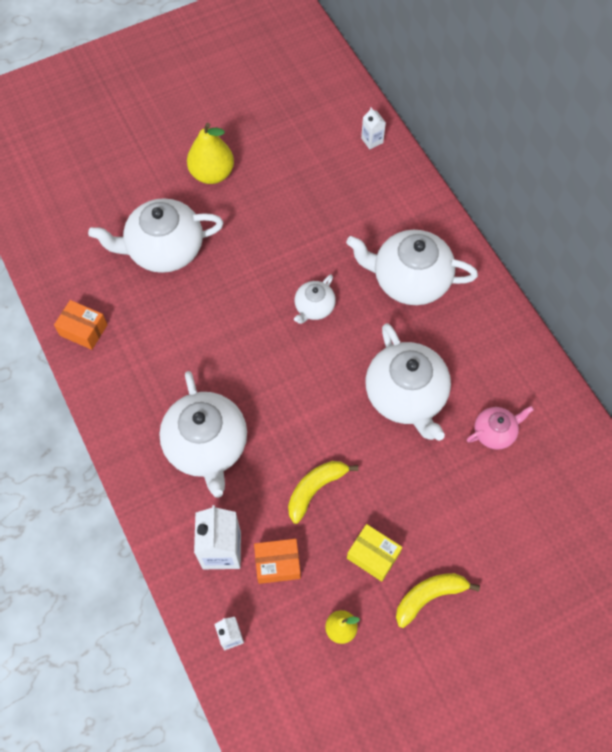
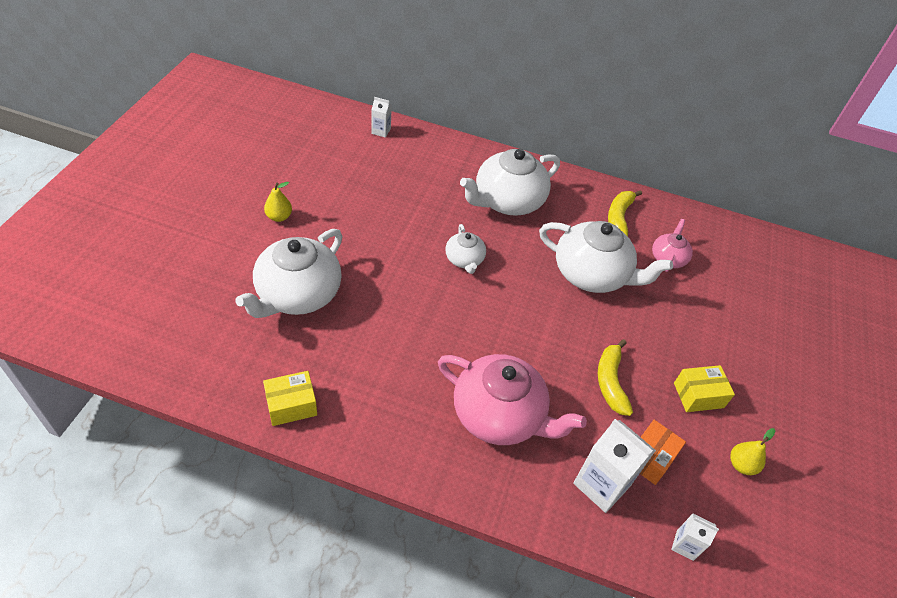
camera: 50 degrees left, 15 degrees down
(83, 330) = (291, 405): orange box -> yellow box
(207, 445) = (499, 415): white teapot -> pink teapot
(212, 173) = (279, 217): yellow pear -> yellow pear, size x0.56
(429, 596) = (760, 392): yellow banana -> yellow banana (619, 217)

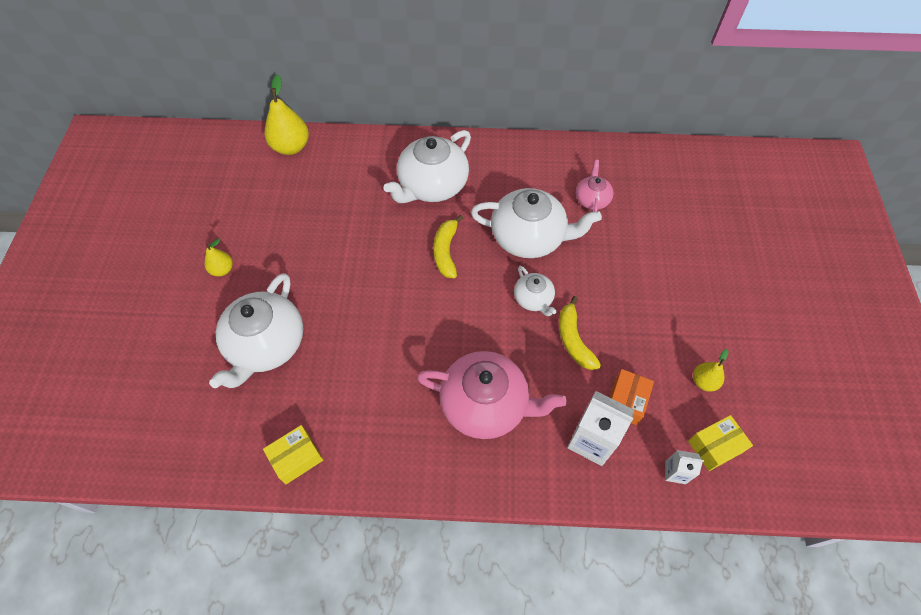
camera: 10 degrees left, 10 degrees up
(381, 131) = (291, 147): white carton -> yellow pear
(464, 260) = (410, 259): white teapot -> white teapot (533, 299)
(619, 217) = (538, 171): yellow banana -> yellow banana (446, 251)
(698, 395) = (652, 327): yellow box -> yellow box (714, 446)

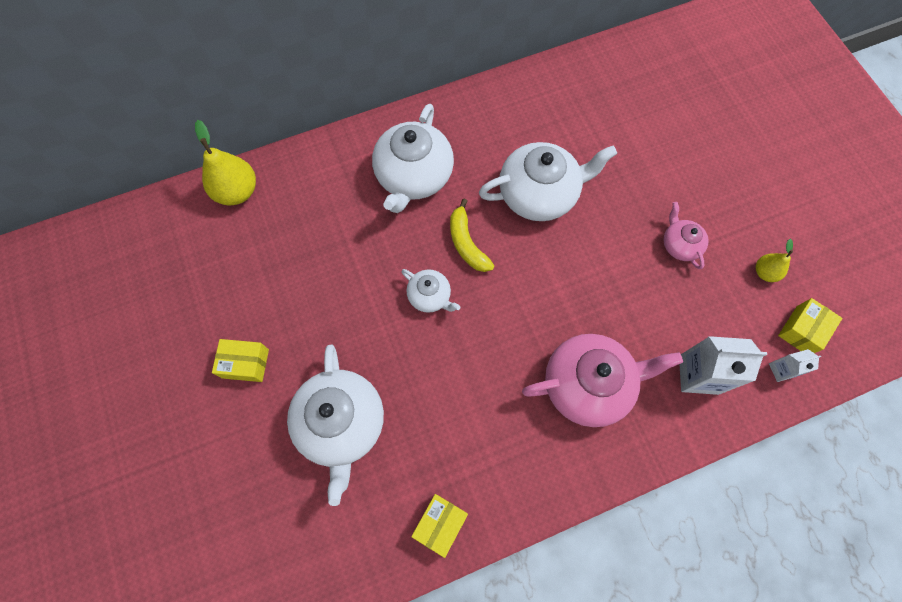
camera: 25 degrees left, 10 degrees up
(222, 270) = (245, 363): yellow pear -> yellow box
(533, 299) = (576, 257): white teapot -> white teapot (430, 296)
(573, 340) = (634, 282): yellow banana -> none
(592, 199) = (577, 128): pink teapot -> pink teapot (679, 245)
(626, 401) = (709, 322): orange box -> none

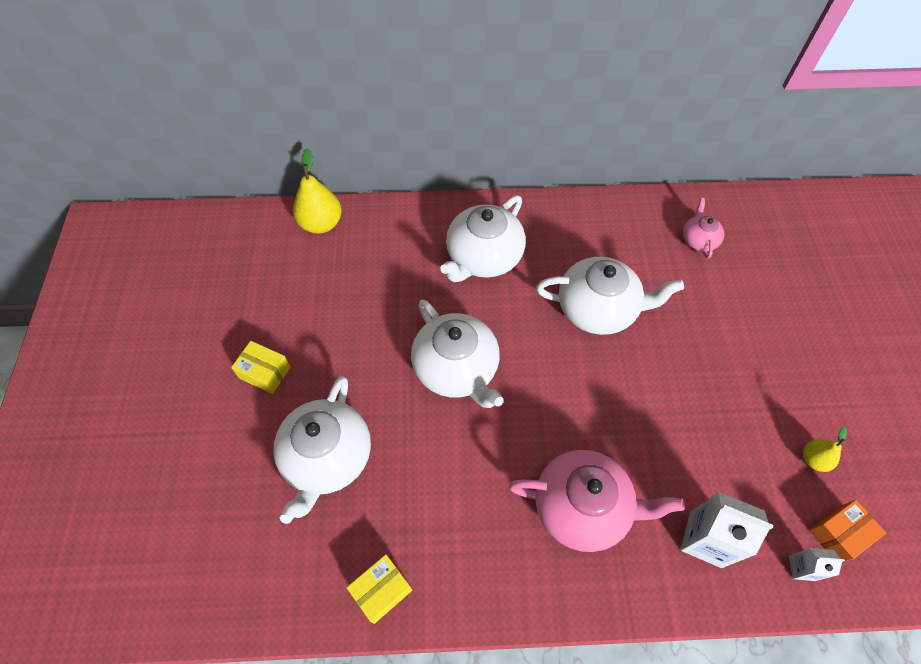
camera: 20 degrees right, 10 degrees down
(430, 296) = (457, 369): white teapot -> white teapot, size x1.95
(467, 243) = (510, 332): yellow banana -> none
(679, 245) = (727, 402): pink teapot -> pink teapot (698, 240)
(802, 330) = (838, 534): yellow box -> orange box

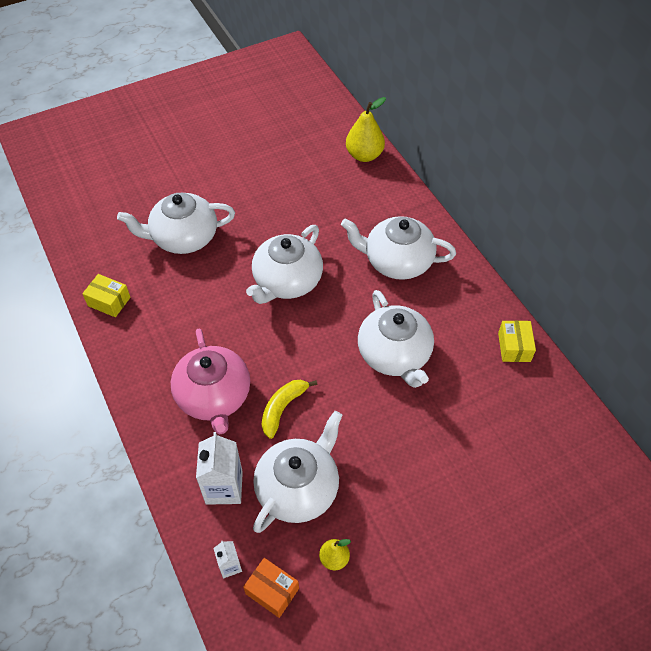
camera: 65 degrees right, 5 degrees down
(265, 372) = (227, 180): yellow box -> yellow box (514, 347)
(624, 439) = (283, 408): none -> yellow banana
(698, 240) = (521, 412): pink teapot -> none
(726, 462) = (298, 488): none -> white teapot

